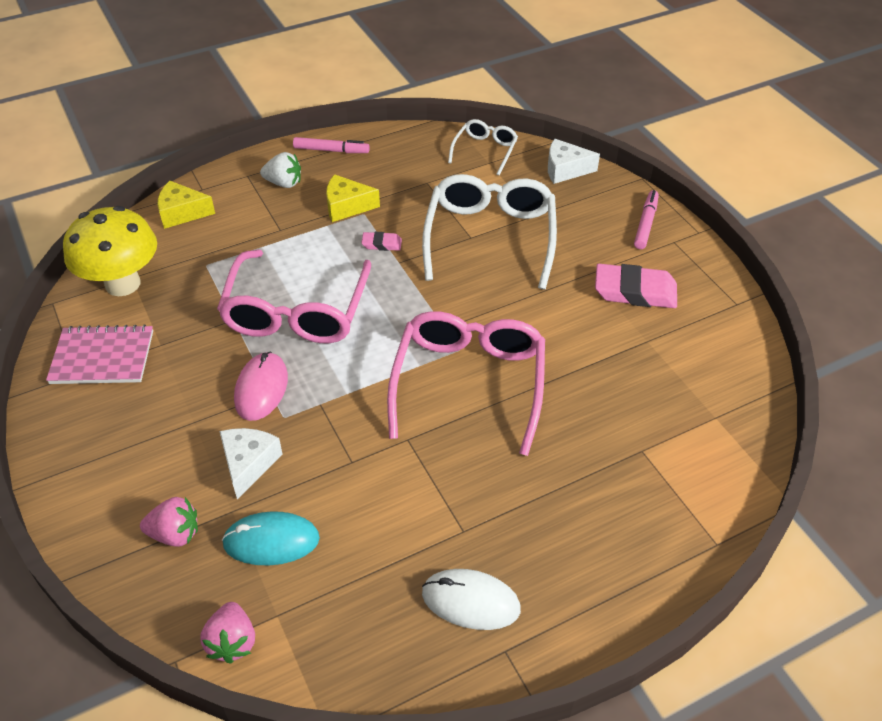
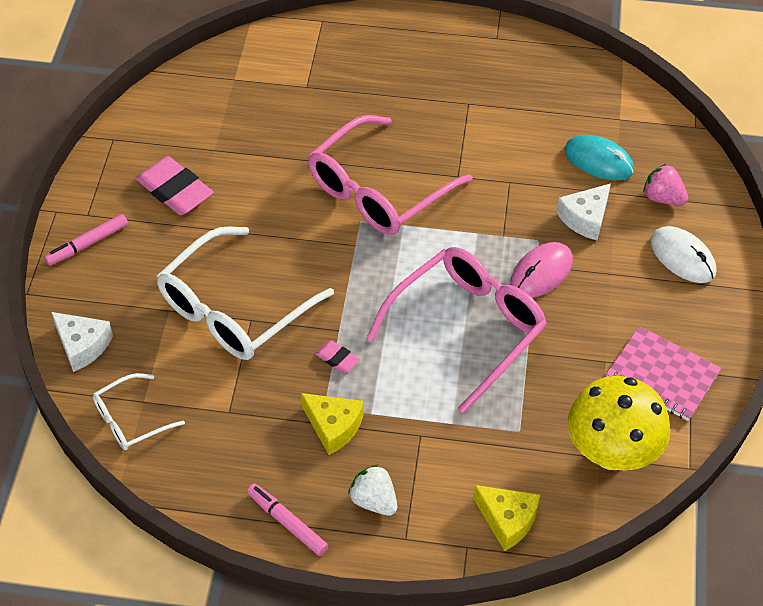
camera: 145 degrees left, 5 degrees up
(232, 642) = (655, 119): pink strawberry -> none
(471, 601) = (496, 67): white mouse -> white mouse (682, 257)

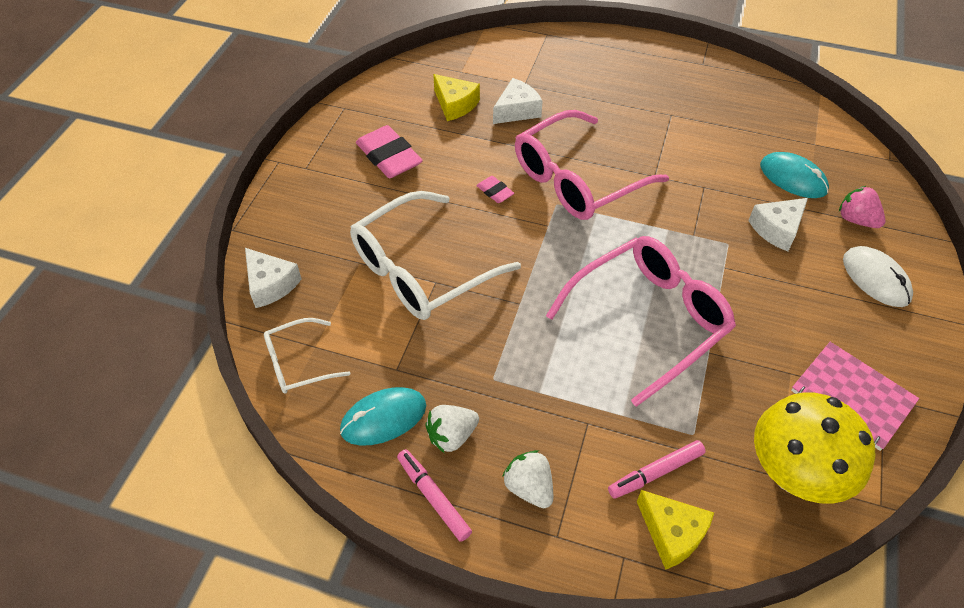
camera: 10 degrees right, 0 degrees up
(88, 244) = (299, 193): pink marker -> pink marker (655, 473)
(226, 459) = (383, 418): none -> turquoise mouse
(294, 466) = (452, 436): none -> white strawberry
(303, 119) = (517, 110): none -> white cheese
(333, 427) = (499, 400): yellow cheese -> yellow cheese (455, 104)
(337, 359) = (514, 332): pink eraser -> pink eraser (495, 192)
(541, 272) = (729, 275): pink mouse -> none

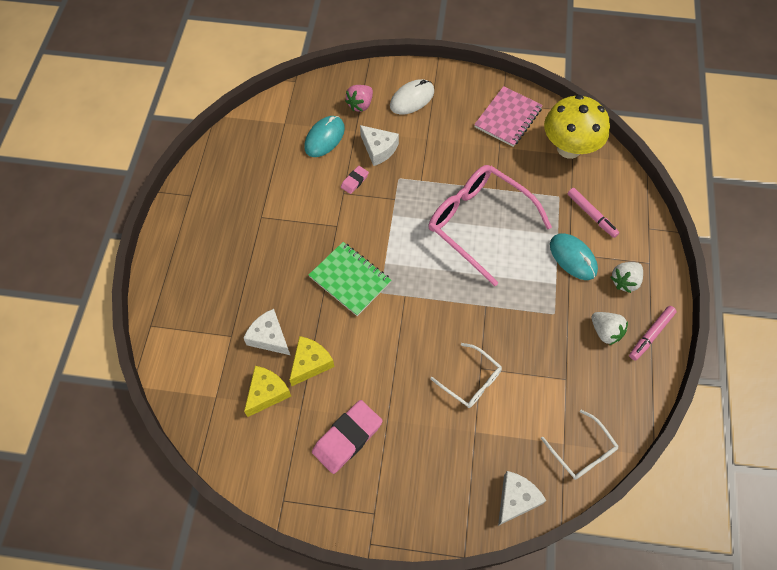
camera: 100 degrees left, 10 degrees up
(383, 418) = (607, 378): turquoise mouse -> turquoise mouse (573, 257)
(422, 269) = (471, 381): white glasses -> white glasses, size x0.51
(495, 192) = (375, 340): pink eraser -> pink eraser (354, 181)
(577, 179) = (350, 279): pink glasses -> green notebook
(672, 533) = (626, 205): yellow cheese -> yellow cheese (310, 363)

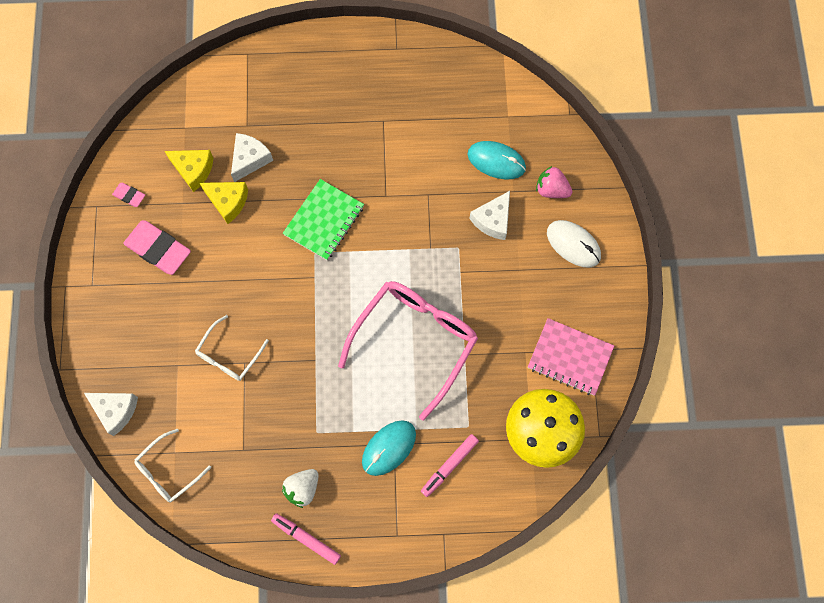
camera: 80 degrees right, 10 degrees up
(354, 181) = (445, 203): pink eraser -> pink eraser (129, 196)
(624, 281) = (368, 508): white strawberry -> none

